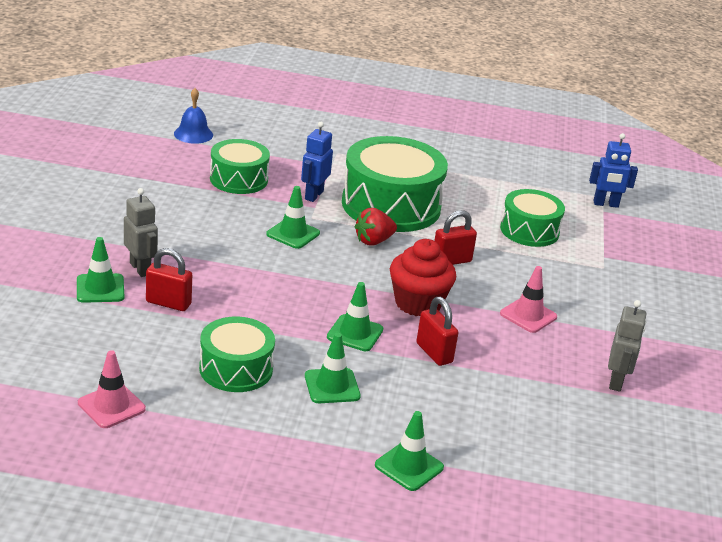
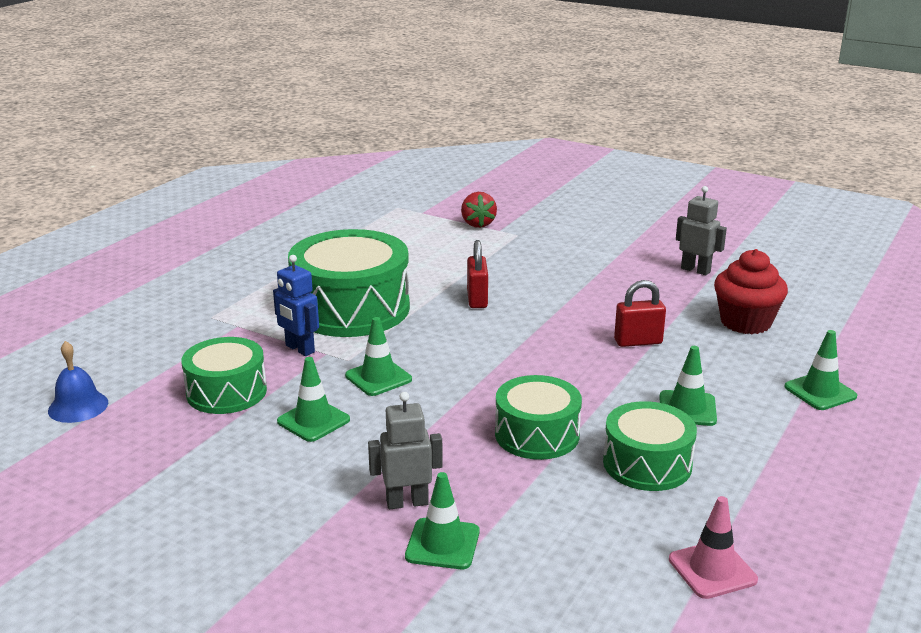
camera: 65 degrees left, 5 degrees down
(168, 303) = (497, 491): red padlock -> none
(355, 333) = (594, 377): green traffic cone -> green traffic cone (313, 421)
(373, 241) = (419, 332): red strawberry -> red strawberry (478, 224)
(418, 303) = (548, 332): red cupcake -> red cupcake (745, 322)
(528, 315) = (585, 284): pink traffic cone -> none
(529, 230) = (439, 251): green drum -> green drum (537, 434)
(606, 204) = (411, 209): blue robot -> none

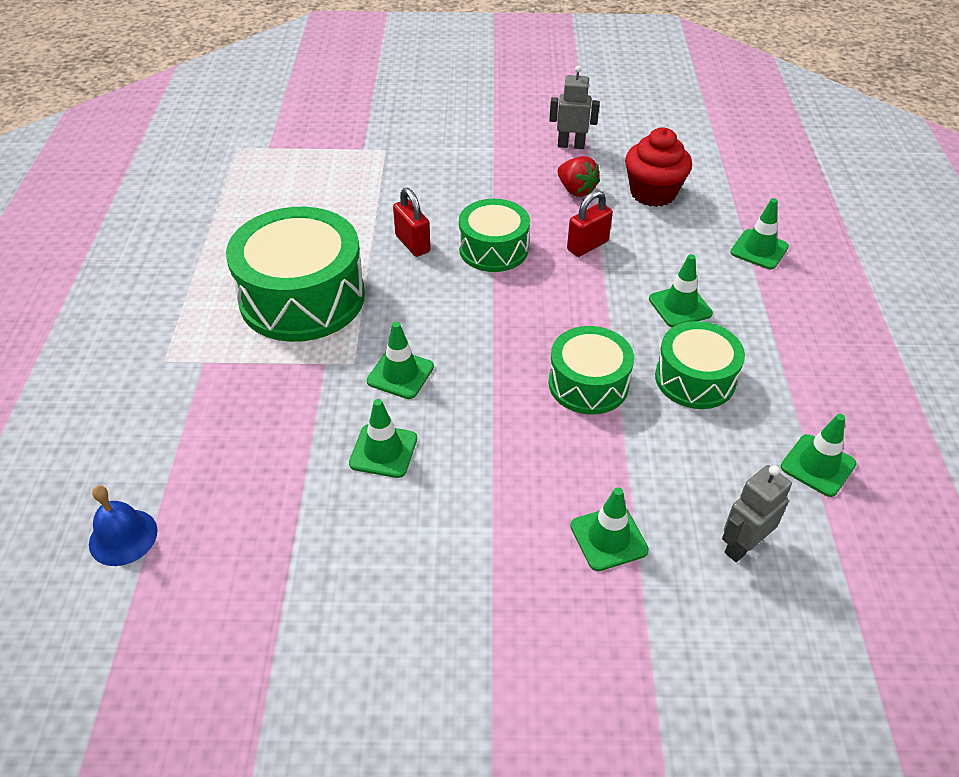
camera: 30 degrees left, 20 degrees up
(226, 392) = (267, 452): green drum -> green drum (493, 249)
(299, 349) = (294, 368): blue robot -> none
(407, 502) = (543, 507): grey robot -> grey robot (742, 546)
(478, 224) = (336, 146): red strawberry -> red strawberry (576, 190)
(712, 570) = (818, 465): pink traffic cone -> green traffic cone

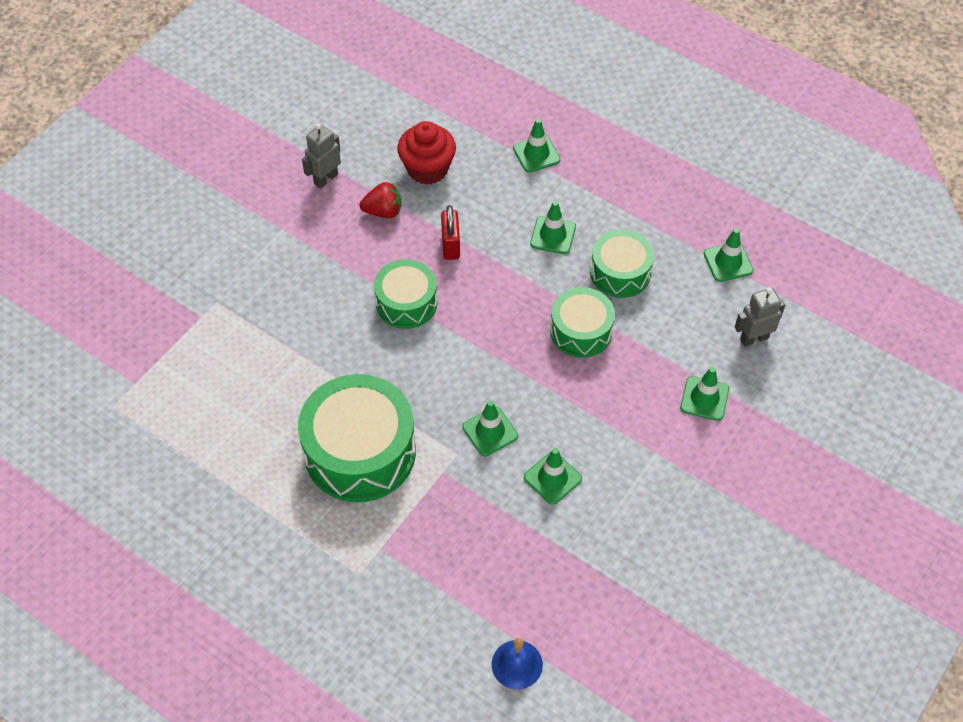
camera: 55 degrees left, 10 degrees up
(412, 244) = (357, 349): red padlock -> none
(742, 546) = (754, 338): grey robot -> grey robot turned 75 degrees clockwise

